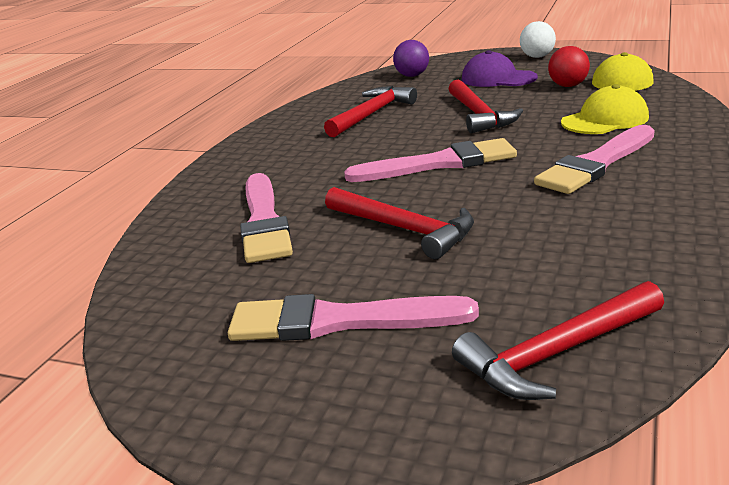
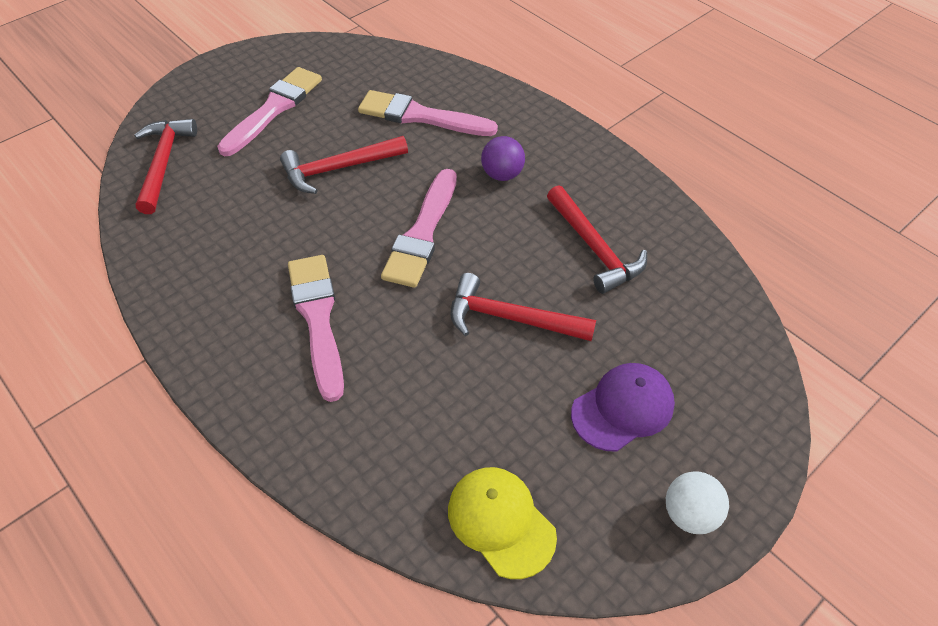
camera: 115 degrees right, 25 degrees up
(412, 76) = (713, 341): purple ball -> purple ball (502, 175)
(568, 86) = (529, 450): red ball -> none
(605, 120) = (397, 398): yellow cap -> none

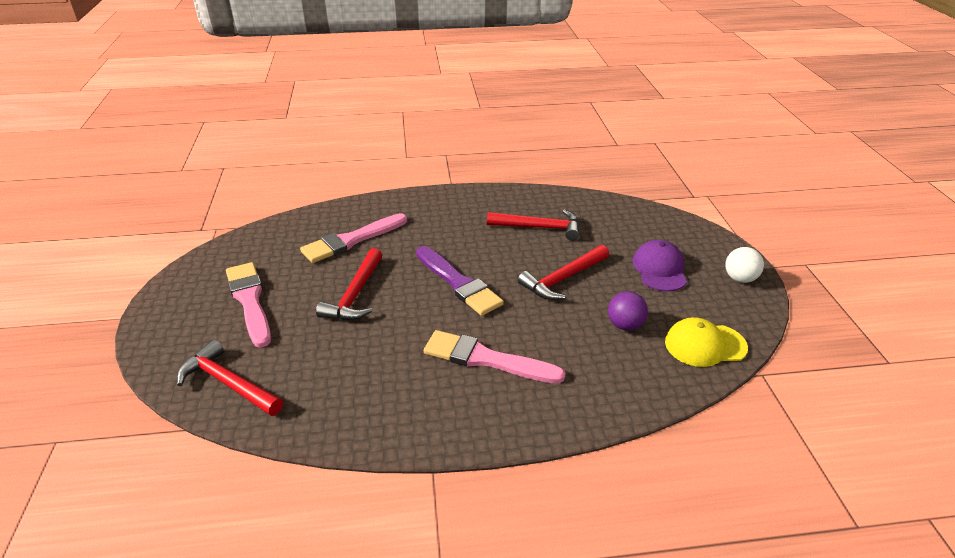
camera: 55 degrees left, 15 degrees down
(422, 233) = (459, 283): pink brush -> purple brush
(502, 175) = (445, 232): purple ball -> purple ball (625, 325)

